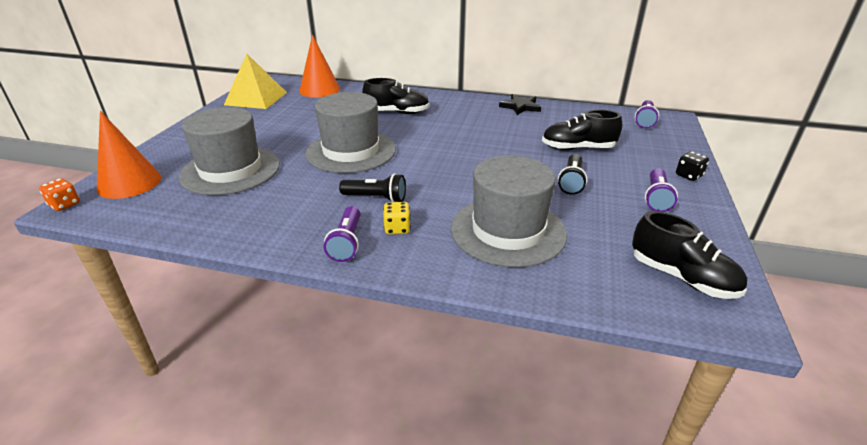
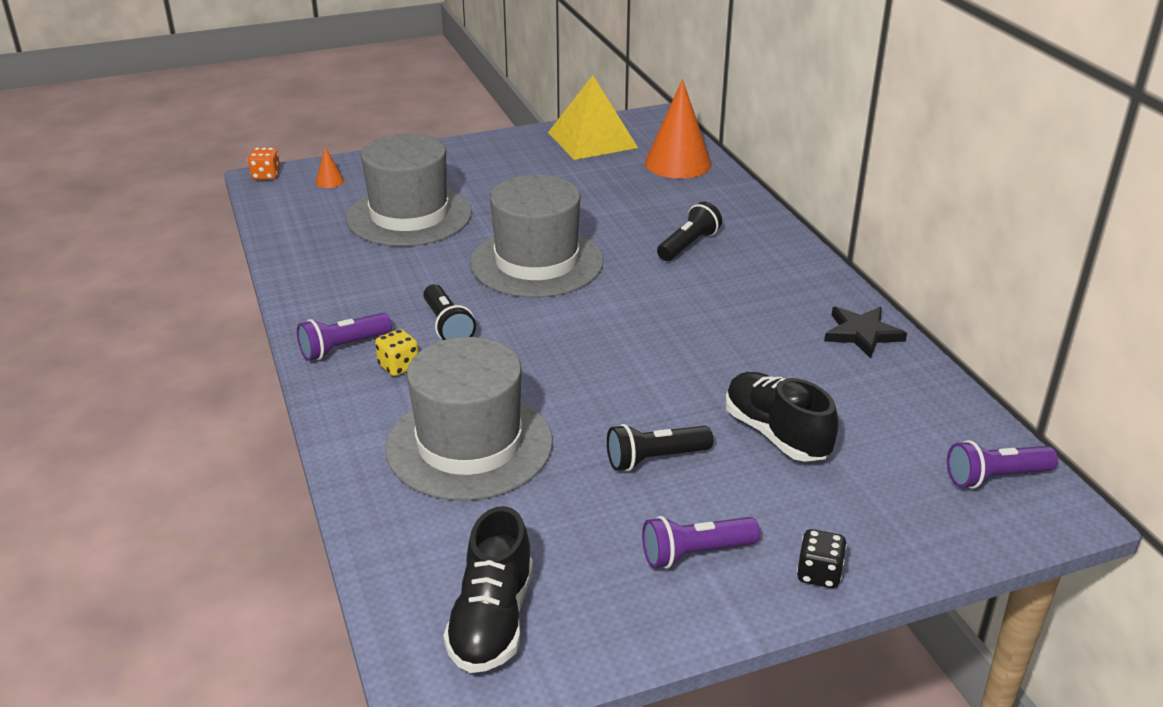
camera: 55 degrees right, 0 degrees up
(129, 183) = (329, 181): orange cone -> orange cone, size x0.42
(397, 112) = (688, 245): black shoe -> black flashlight

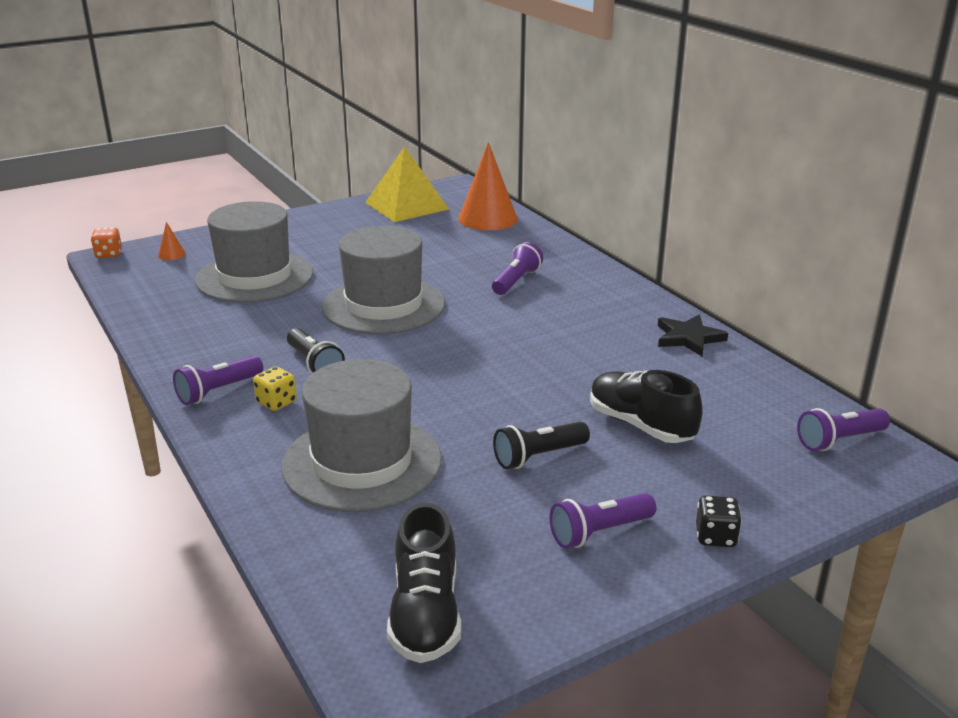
camera: 10 degrees left, 5 degrees down
(688, 245) = (516, 281): black flashlight -> purple flashlight

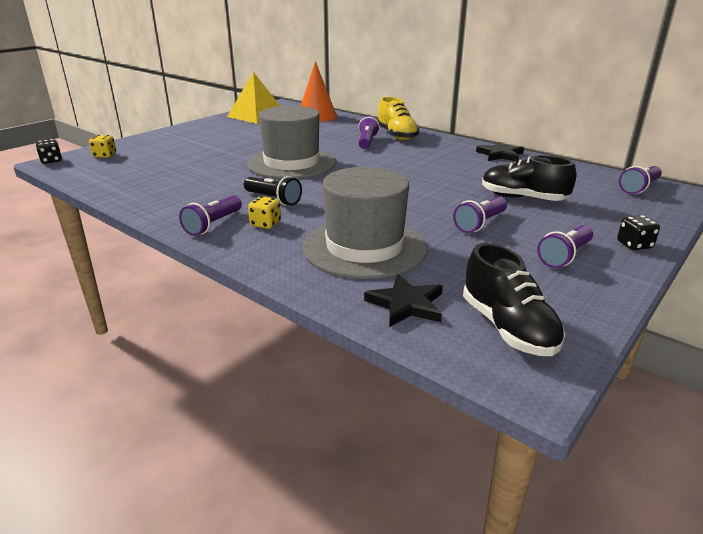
camera: 20 degrees left, 0 degrees up
(108, 254) = (51, 161): orange dice -> black dice
(171, 254) = (105, 155): orange cone -> yellow dice
(254, 277) = (182, 160): grey hat -> none
(340, 554) = (406, 304): none -> black star
(538, 456) = (480, 224): black flashlight -> purple flashlight
(569, 275) = (397, 135): none -> yellow shoe

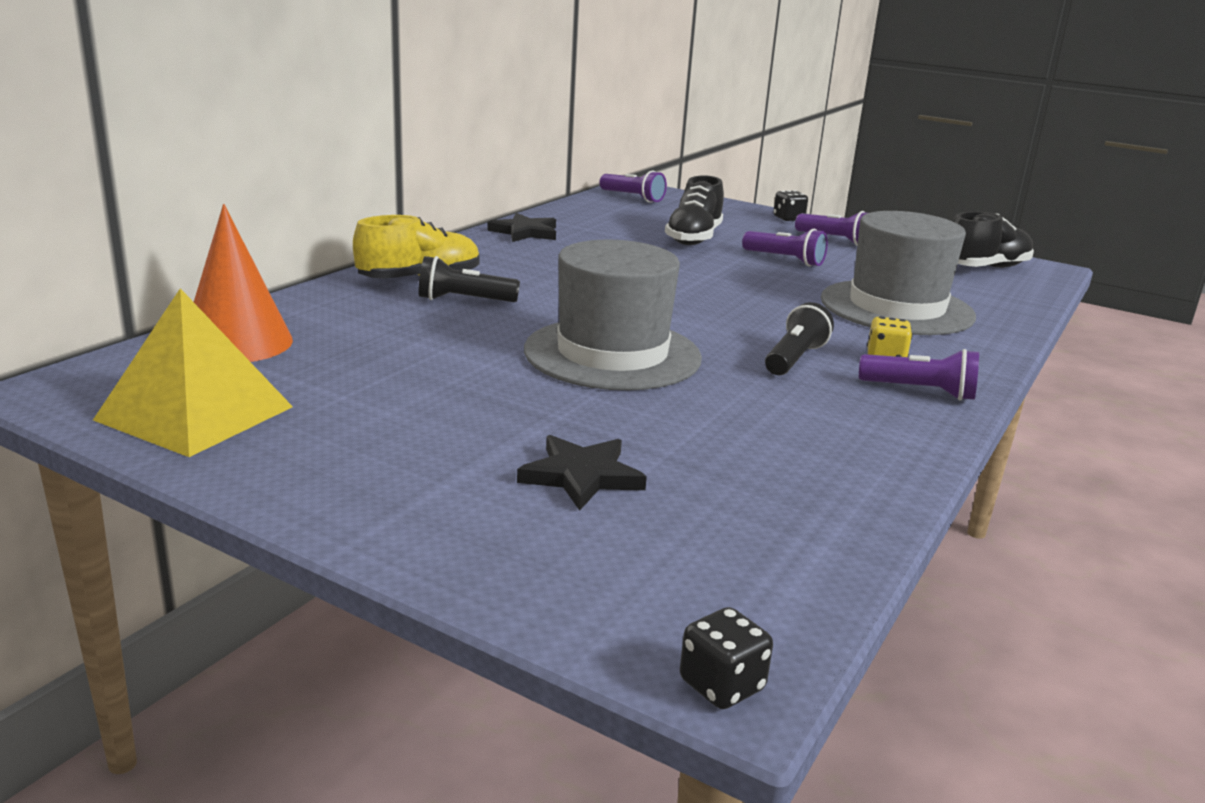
camera: 100 degrees left, 5 degrees down
(105, 155) = (634, 589): yellow dice -> none
(367, 142) = (464, 300): purple flashlight -> black flashlight
(406, 304) = (992, 295): black star -> black star (581, 476)

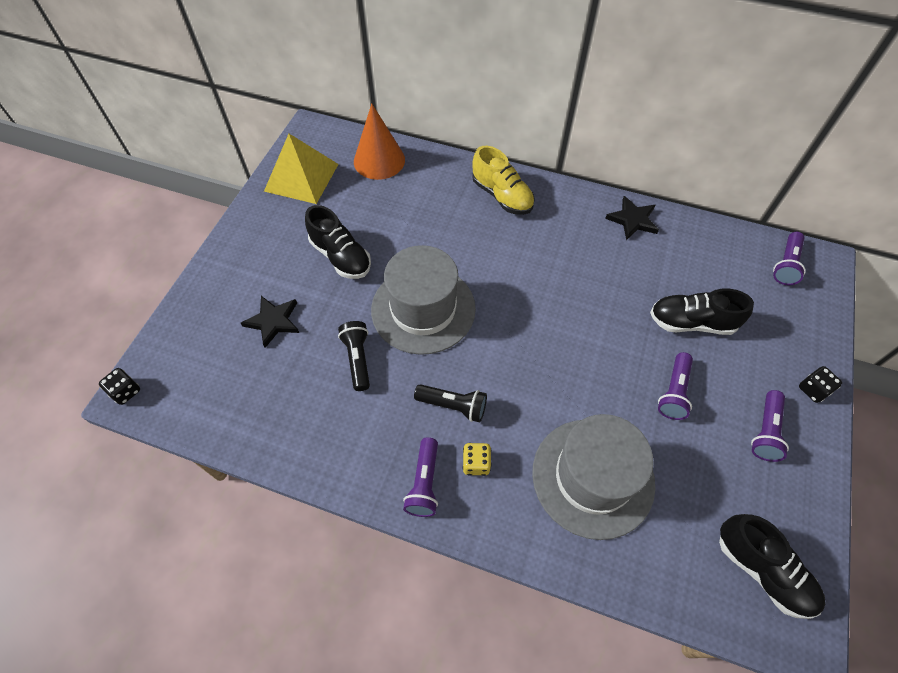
camera: 80 degrees right, 35 degrees up
(456, 399) = (341, 256): none -> black shoe
(464, 300) = (477, 224): black flashlight -> black flashlight (358, 359)

